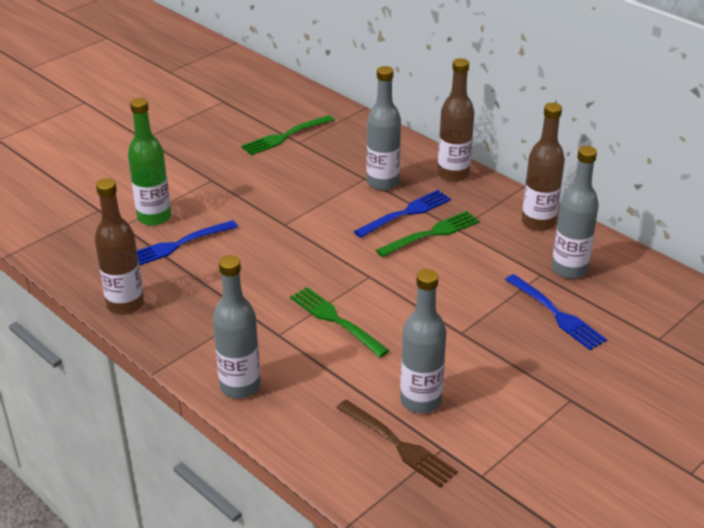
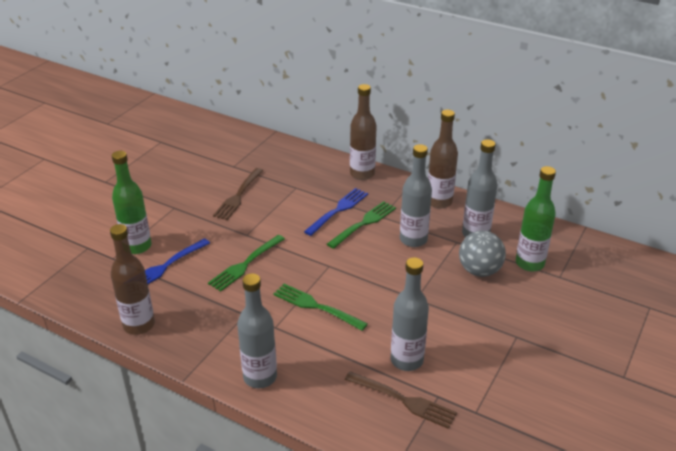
camera: 15 degrees left, 0 degrees up
(285, 136) = (221, 163): green fork -> green fork (246, 264)
(292, 177) = (238, 195): none -> brown fork
(382, 183) = (311, 189): grey bottle -> grey bottle (413, 239)
(556, 314) = (479, 271): blue fork -> grey ball
(625, 316) = (529, 263): none -> green bottle

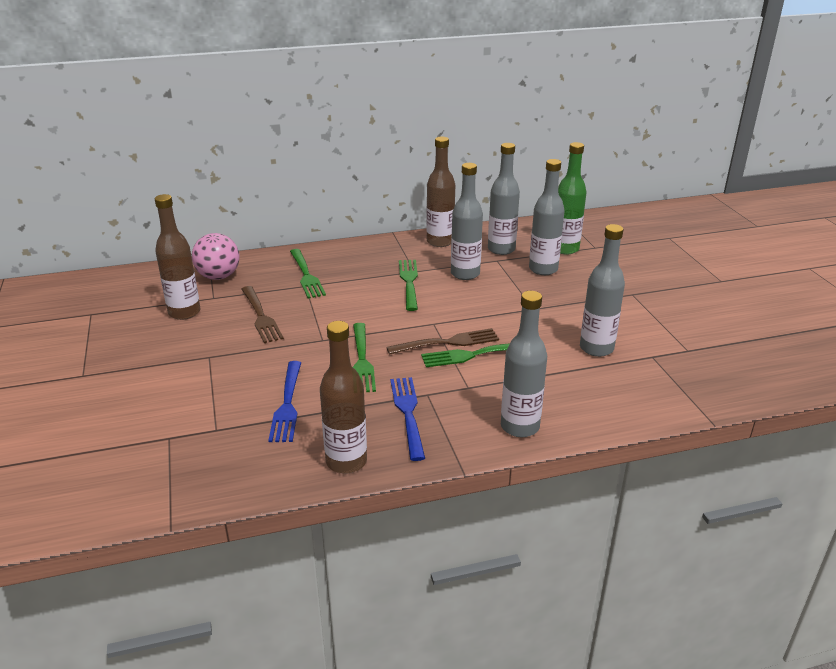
camera: 45 degrees left, 5 degrees down
(137, 246) = (227, 406): green bottle -> none
(257, 152) = (218, 276): none -> pink ball
(308, 179) = (306, 275): none -> green fork
(338, 211) = (372, 284): blue fork -> blue fork (408, 414)
(362, 174) = (346, 251): brown bottle -> brown bottle (184, 312)
(402, 400) = (637, 373): brown fork -> brown fork (447, 343)
(479, 271) = (543, 269): grey ball -> grey bottle

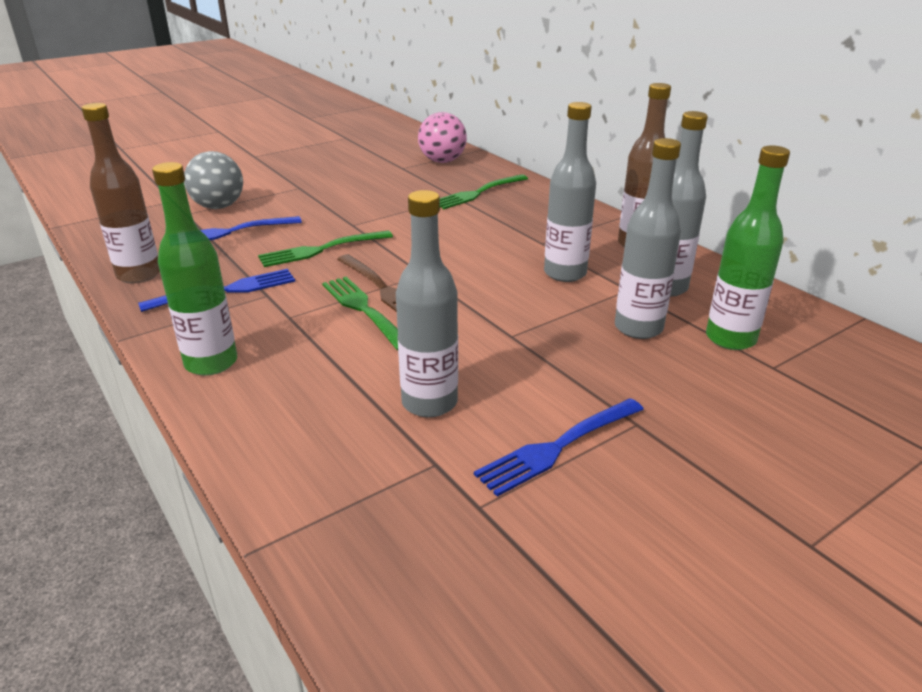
camera: 70 degrees right, 0 degrees up
(184, 312) = (368, 164): brown bottle -> none
(216, 407) = (218, 207): none -> grey ball
(260, 316) = (381, 191): brown fork -> none
(409, 282) = (509, 244): green fork -> none
(519, 427) = (211, 363): grey bottle -> green bottle
(646, 319) = (559, 446): none -> blue fork

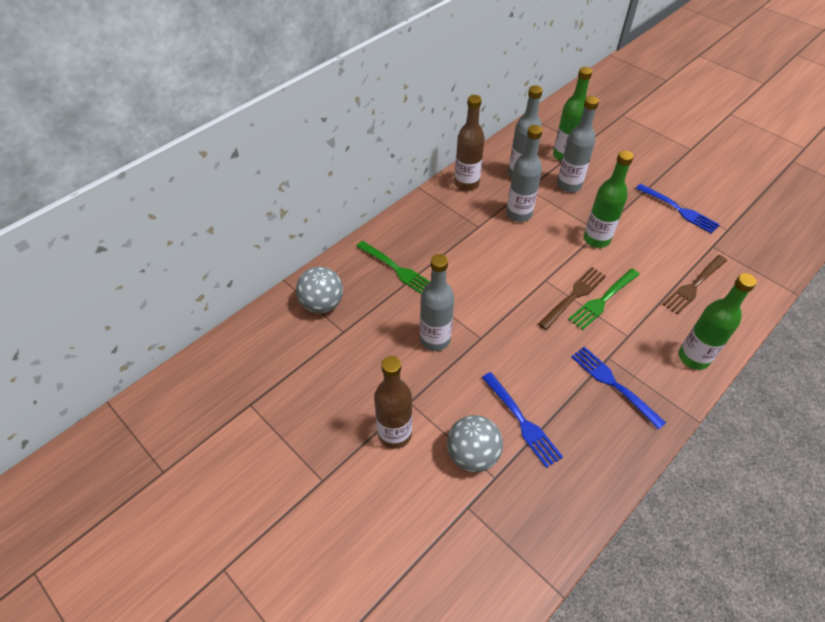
camera: 100 degrees left, 20 degrees up
(139, 275) = (617, 455): brown bottle -> brown bottle (394, 434)
(322, 249) = (530, 345): green fork -> none
(347, 406) = (694, 285): none -> brown fork
(429, 403) = (673, 255): grey bottle -> grey bottle (435, 339)
(442, 161) = (322, 304): pink ball -> grey ball
(493, 329) = (596, 239): none -> green bottle

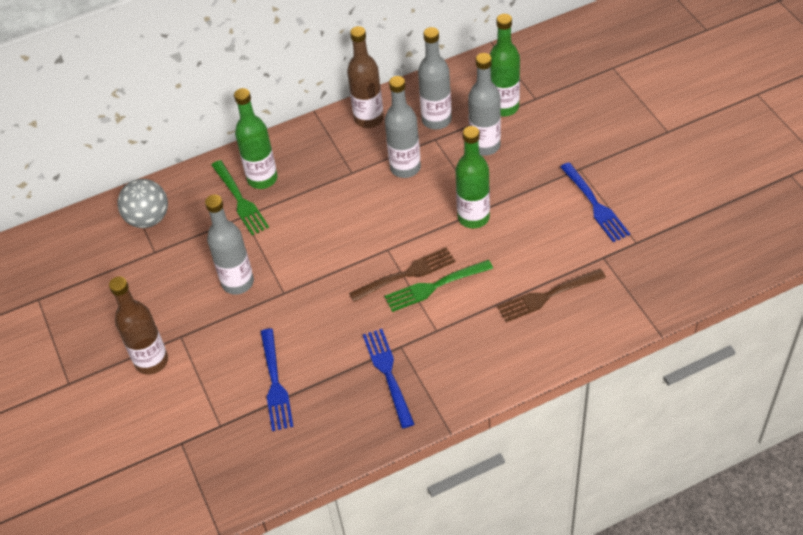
camera: 25 degrees right, 0 degrees up
(472, 454) = (211, 400): grey ball -> none
(693, 357) = (490, 370): green bottle -> green bottle (262, 179)

